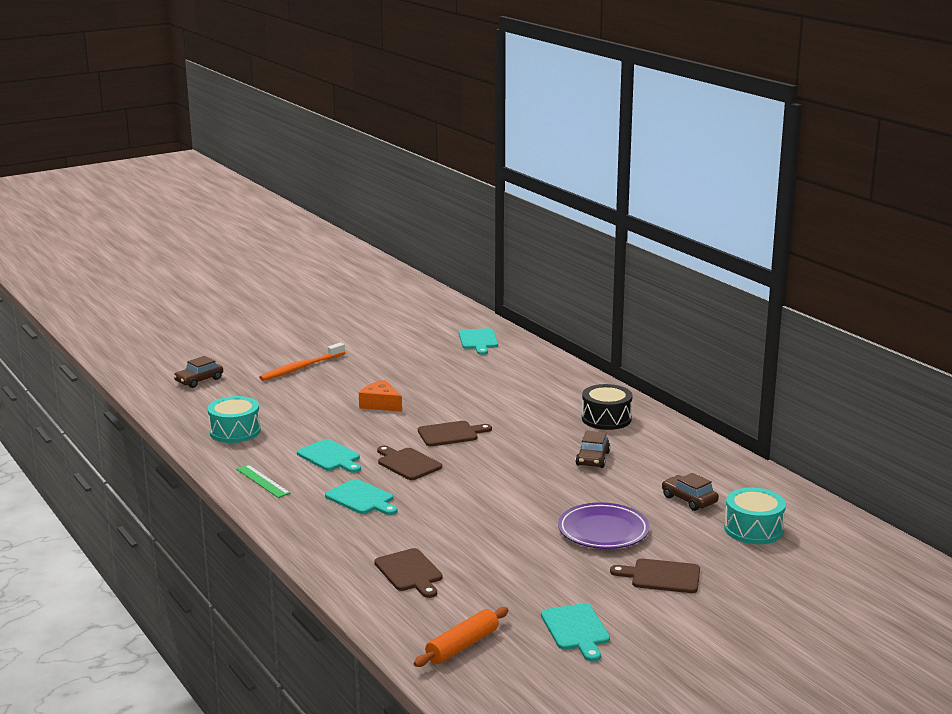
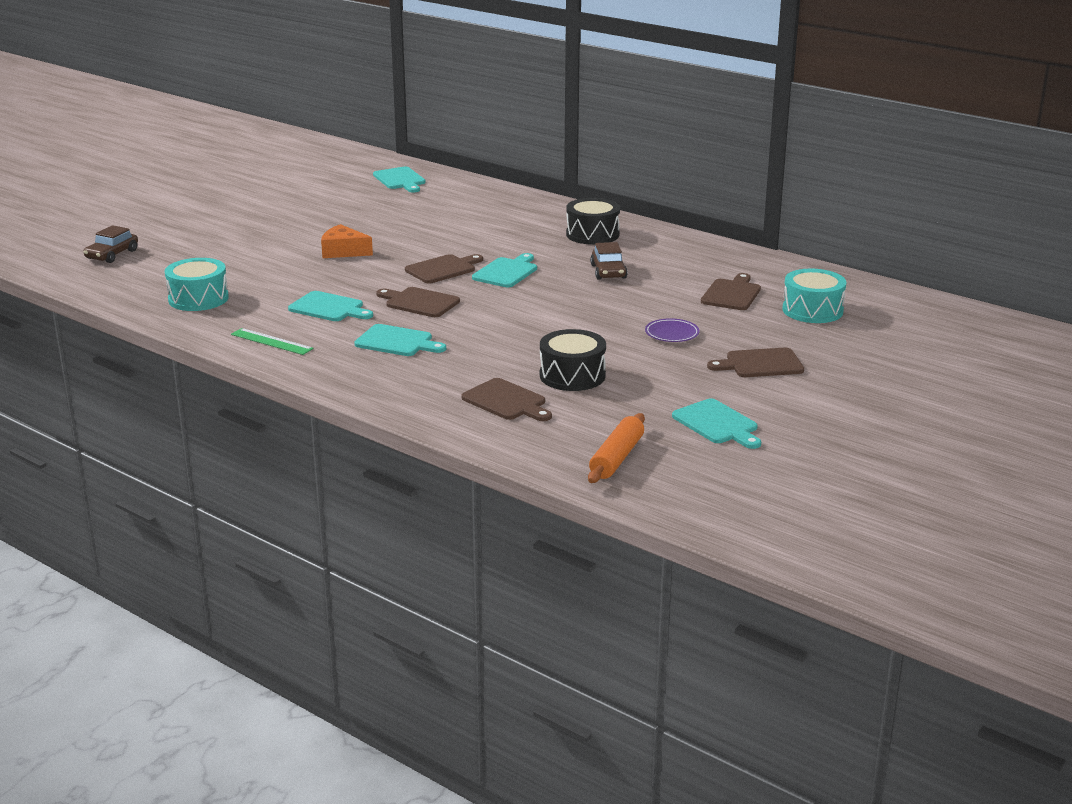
camera: 20 degrees left, 5 degrees up
(301, 368) = (223, 228): orange toothbrush -> none
(484, 557) = (572, 376): none -> black drum
(502, 445) = (506, 272): none -> turquoise cutting board
(603, 531) = (672, 333): purple plate -> purple plate, size x0.56
(689, 499) = (731, 294): brown car -> brown cutting board

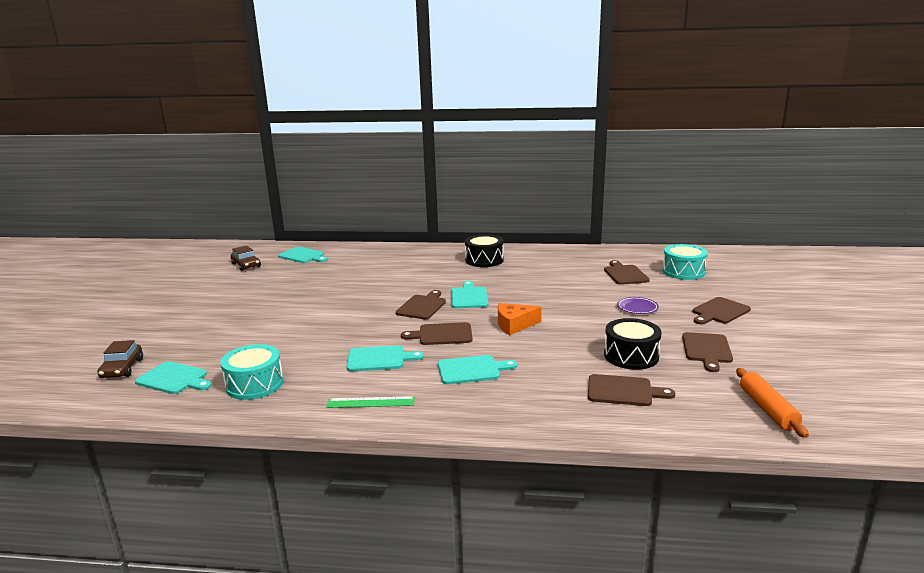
camera: 30 degrees left, 5 degrees down
(343, 251) = (329, 313): orange cheese -> orange cheese (514, 325)
(608, 271) = (532, 280): brown car -> brown car (246, 265)
(664, 394) = (707, 350): none -> brown cutting board
(717, 424) = (773, 360): turquoise cutting board -> turquoise cutting board (174, 379)

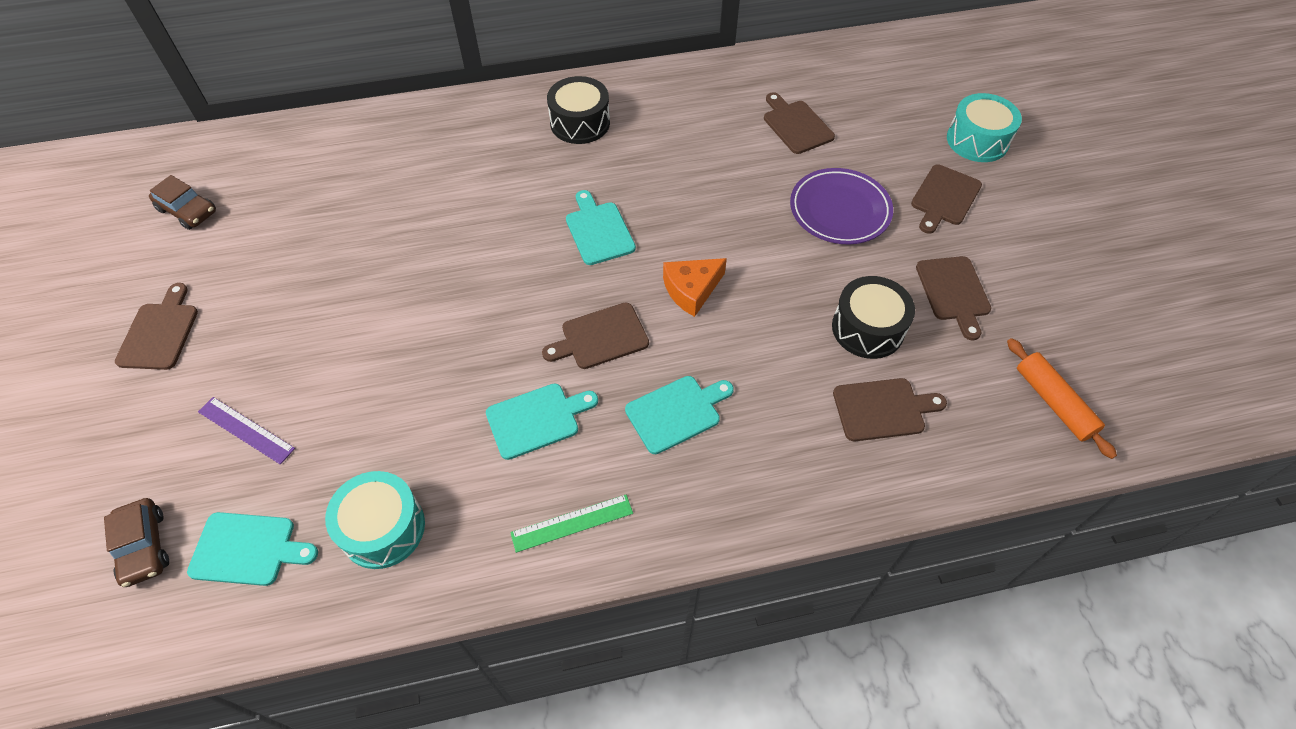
camera: 20 degrees left, 35 degrees up
(211, 337) = (246, 430): none -> purple ruler
(303, 256) = (275, 163): turquoise cutting board -> none
(422, 306) = (540, 271): brown cutting board -> brown cutting board (159, 332)
(637, 308) = (839, 210): purple plate -> purple plate, size x1.79
(683, 272) = (871, 104): turquoise drum -> turquoise drum (977, 140)

